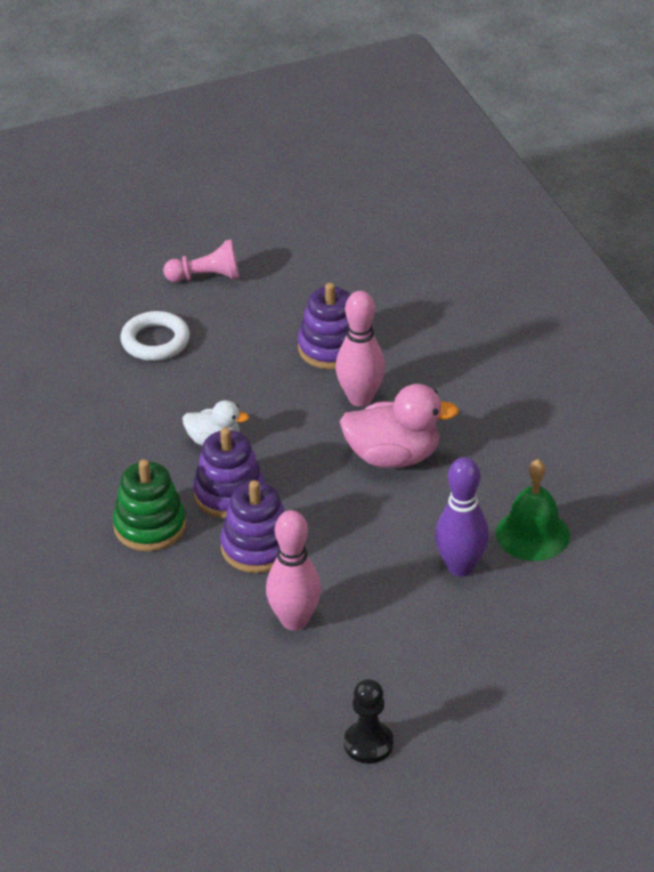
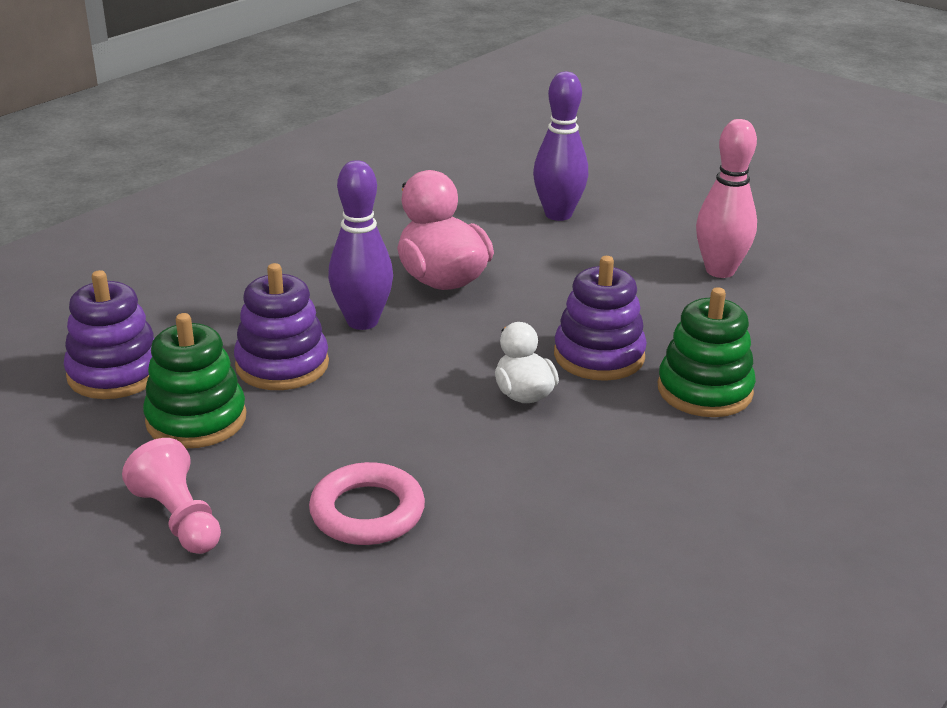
camera: 120 degrees left, 10 degrees down
(155, 341) = (367, 512): white ring -> pink ring
(257, 547) = (654, 316): purple stacking toy -> purple stacking toy (115, 373)
(295, 301) = (196, 419): none -> green stacking toy
(360, 398) = (362, 321): pink bowling pin -> purple bowling pin
(368, 744) = (799, 206): black pawn -> none
(532, 534) = (481, 194): green bell -> none

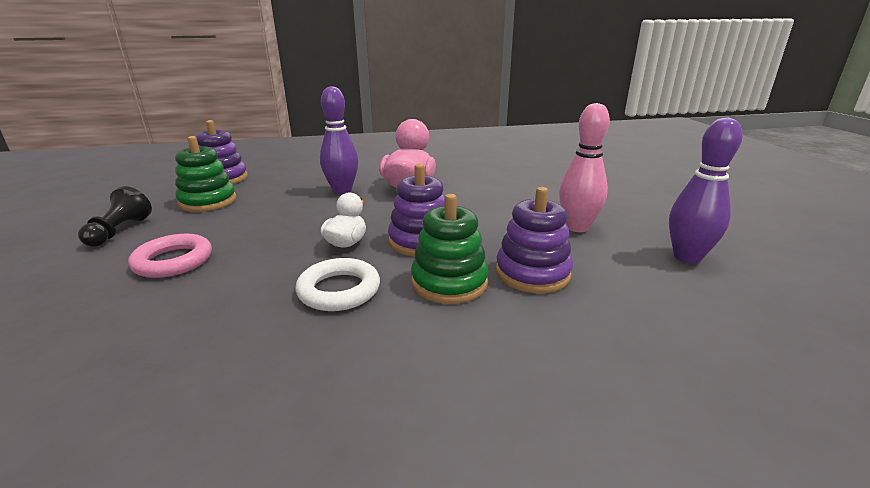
camera: 40 degrees right, 5 degrees down
(179, 518) = (119, 231): pink pawn -> black pawn
(282, 365) = (278, 195): purple stacking toy -> purple stacking toy (532, 273)
(558, 214) = (520, 179): purple bowling pin -> purple bowling pin (687, 257)
(621, 448) = (339, 290): none -> white ring

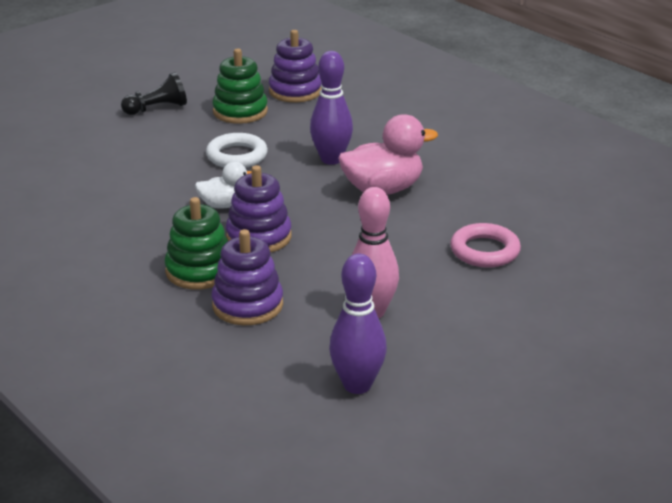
camera: 60 degrees right, 5 degrees up
(173, 261) = (135, 152): pink ring -> pink ring (484, 251)
(339, 290) = (151, 230): white ring -> white ring (237, 156)

